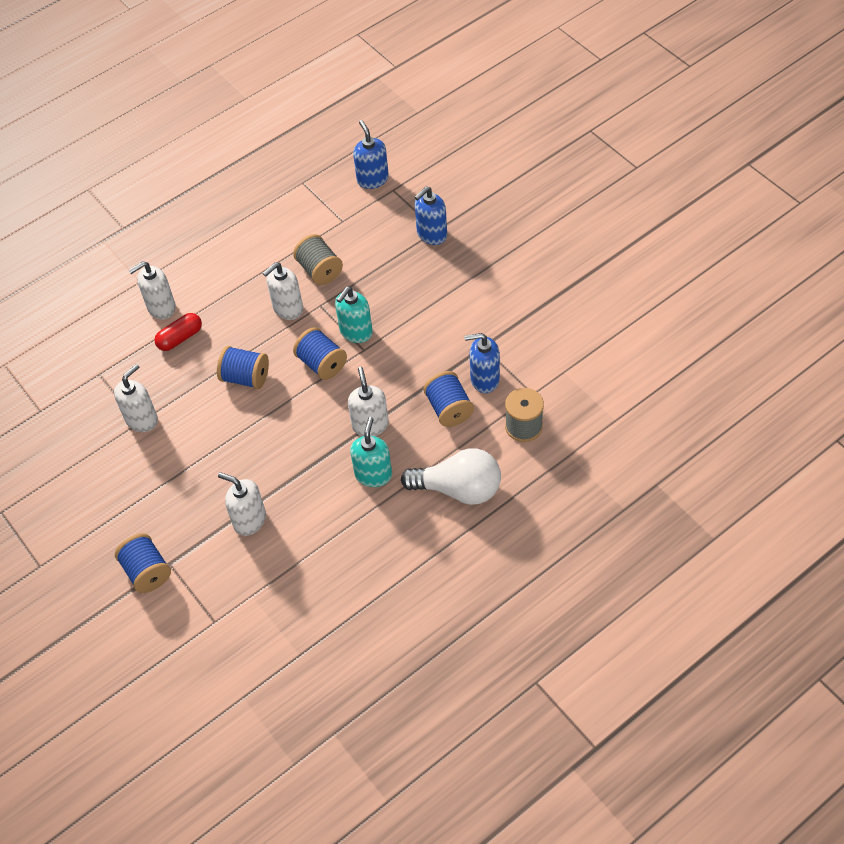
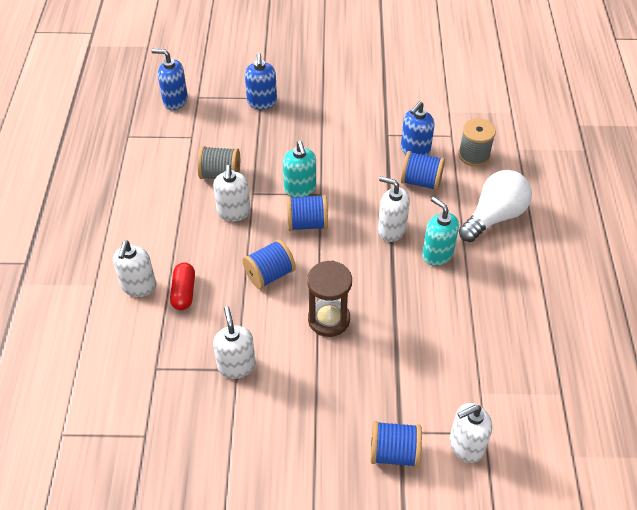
camera: 55 degrees left, 5 degrees down
(235, 446) = (329, 319): none -> brown hourglass
(249, 520) = (408, 352): white soap dispenser -> white soap dispenser (466, 445)

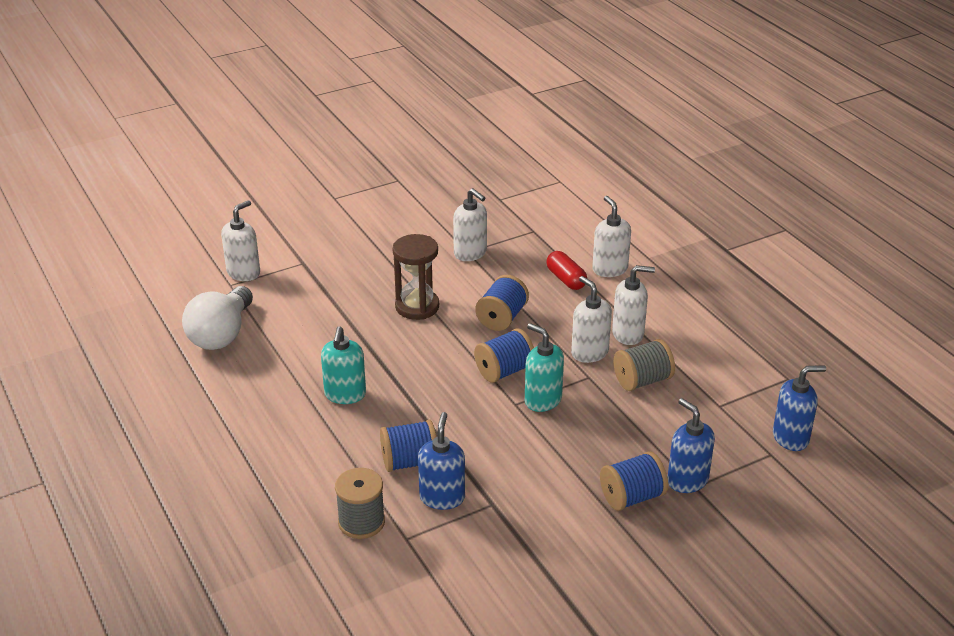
camera: 150 degrees right, 15 degrees down
(391, 230) = (410, 399): white soap dispenser -> white soap dispenser (628, 334)
(394, 453) = (301, 251): blue spool -> blue spool (632, 497)
(437, 254) = (345, 395): turquoise soap dispenser -> turquoise soap dispenser turned 75 degrees clockwise
(494, 217) = (299, 456): white light bulb -> white light bulb (221, 334)

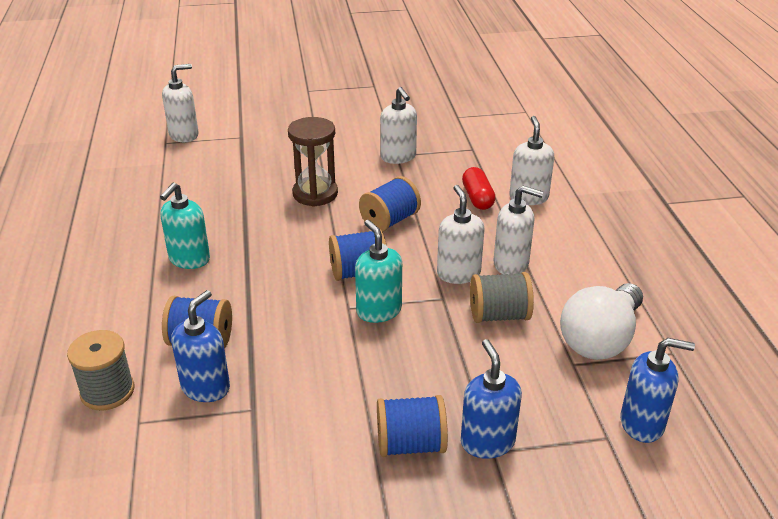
camera: 20 degrees right, 0 degrees up
(221, 334) = (124, 182): white light bulb -> white light bulb (600, 339)

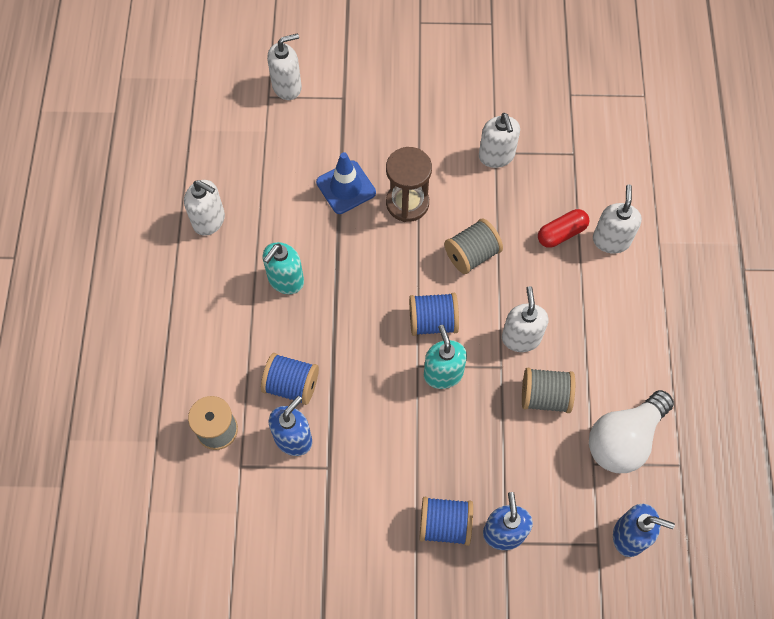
camera: 10 degrees right, 30 degrees up
(249, 190) = (346, 187): none -> blue traffic cone
(389, 221) = (471, 254): blue spool -> grey spool
(477, 198) = (561, 233): red capsule -> red capsule turned 60 degrees clockwise
(511, 264) = (571, 333): white soap dispenser -> white soap dispenser (209, 220)

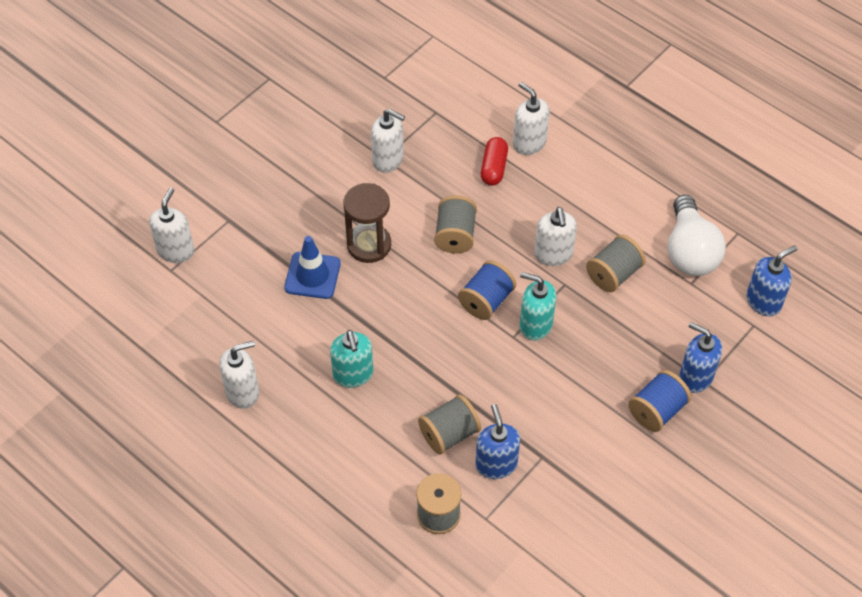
camera: 50 degrees left, 10 degrees down
(291, 385) = (449, 434): blue spool -> grey spool
(521, 338) = (553, 254): white soap dispenser -> white soap dispenser turned 135 degrees counterclockwise

